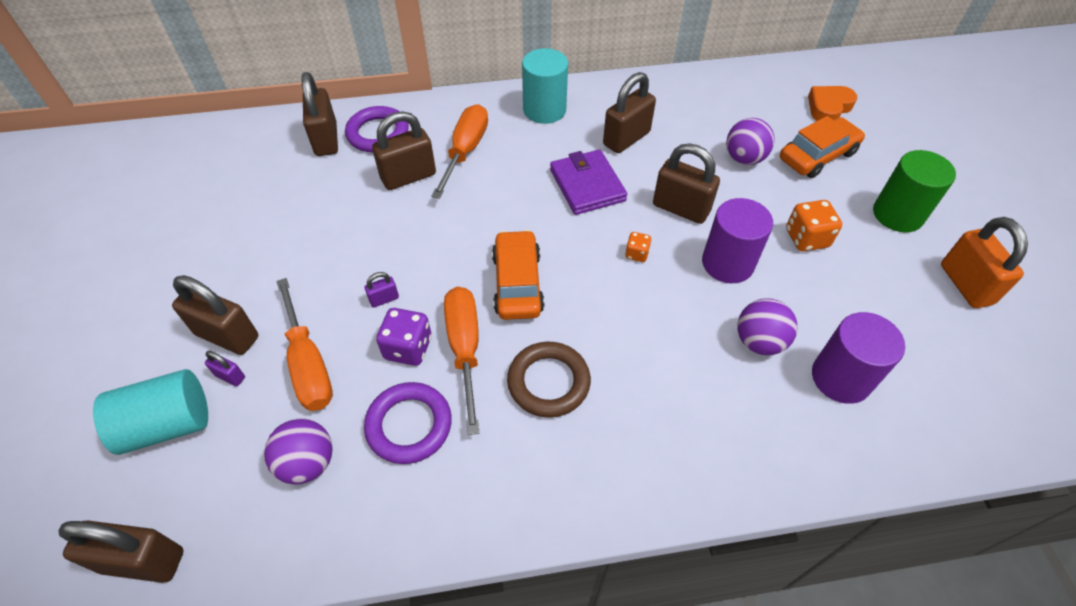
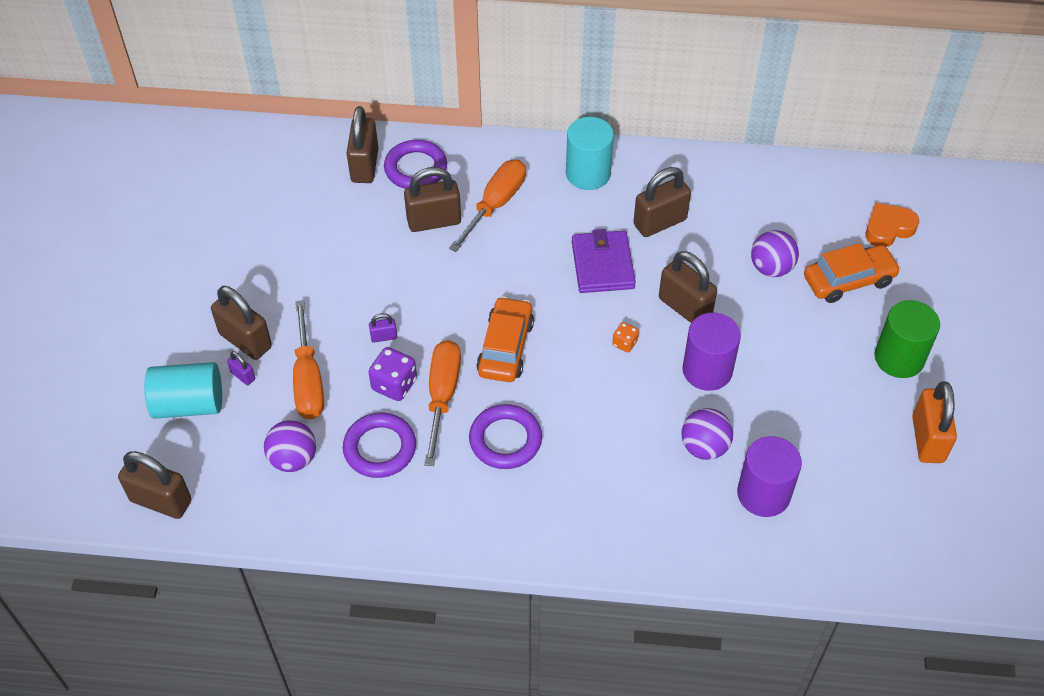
camera: 15 degrees right, 0 degrees up
(548, 382) = (505, 440): brown ring -> purple ring
(806, 238) = (795, 362): orange dice -> none

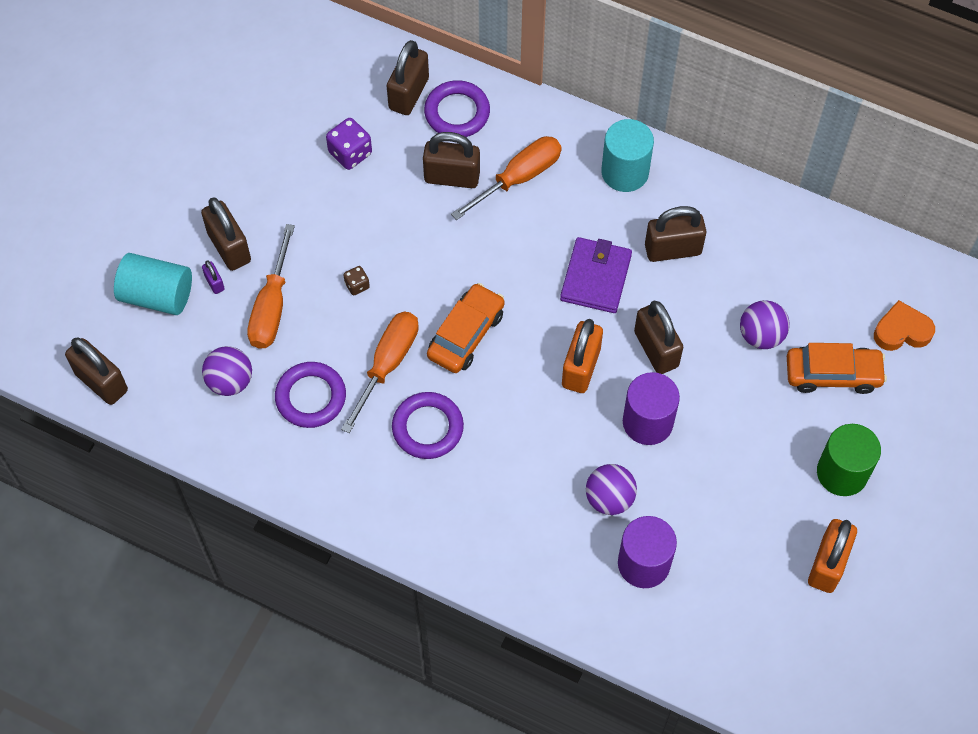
camera: 20 degrees right, 10 degrees up
(384, 337) = (357, 285): purple padlock -> brown dice
(394, 384) = (348, 338): purple dice -> purple dice (350, 153)
(624, 343) = (581, 368): orange dice -> orange padlock

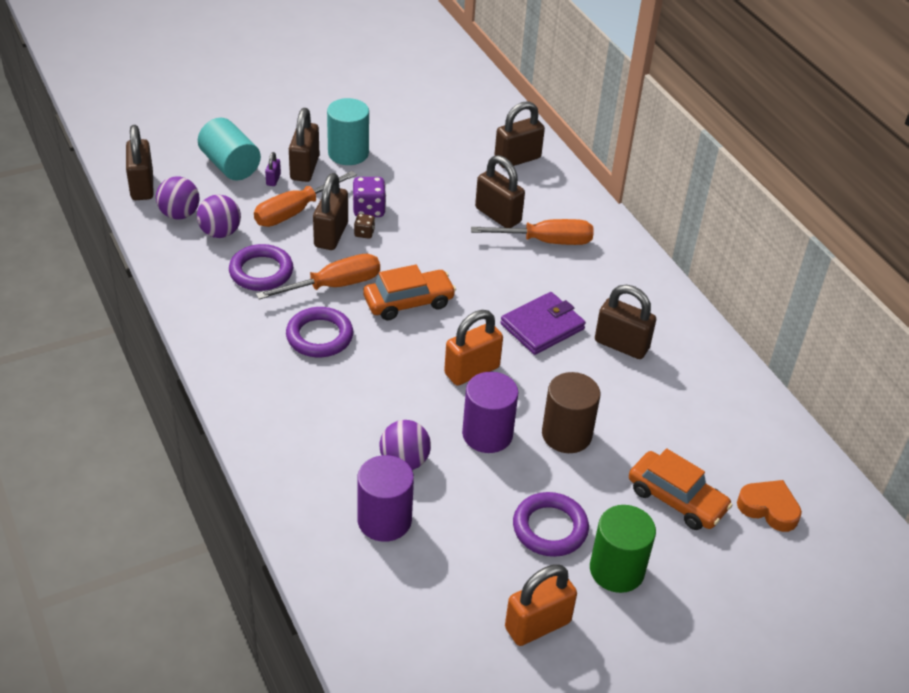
camera: 35 degrees right, 20 degrees down
(350, 153) = (441, 166): purple dice -> purple dice (369, 210)
(457, 112) = (540, 185): purple ring -> purple ring (550, 528)
(625, 172) = (631, 281): turquoise cylinder -> turquoise cylinder (348, 153)
(656, 349) = (543, 395): brown padlock -> brown padlock (331, 235)
(706, 375) = (566, 434): none -> brown cylinder
(761, 335) = (639, 437): purple ball -> purple ball (179, 214)

